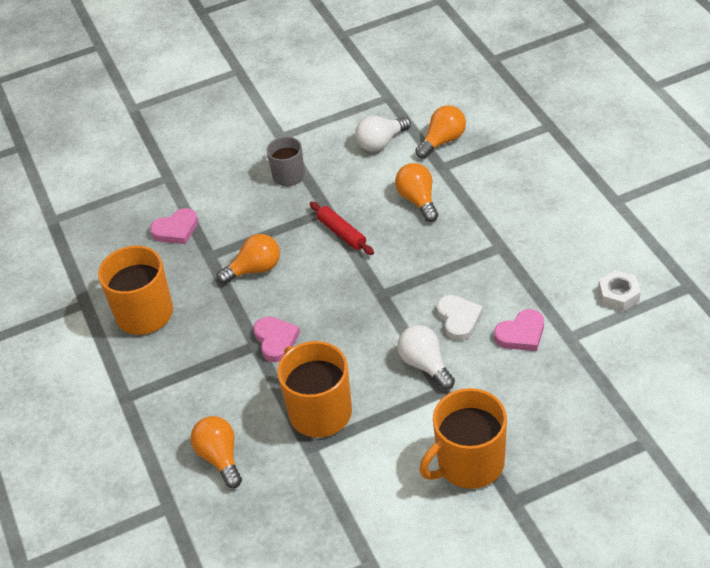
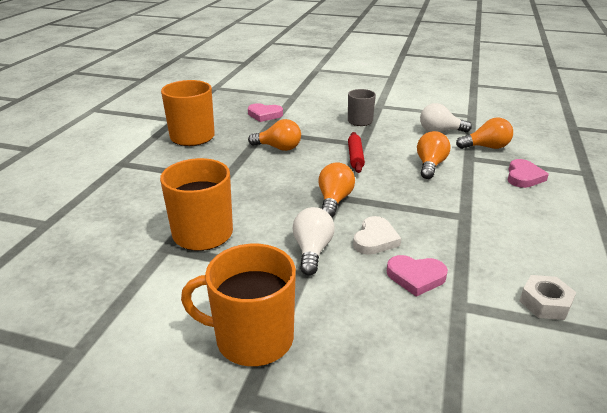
camera: 35 degrees right, 15 degrees down
(220, 457) = (112, 219): orange light bulb -> orange light bulb (334, 200)
(276, 340) = (238, 183): pink heart -> pink heart (523, 177)

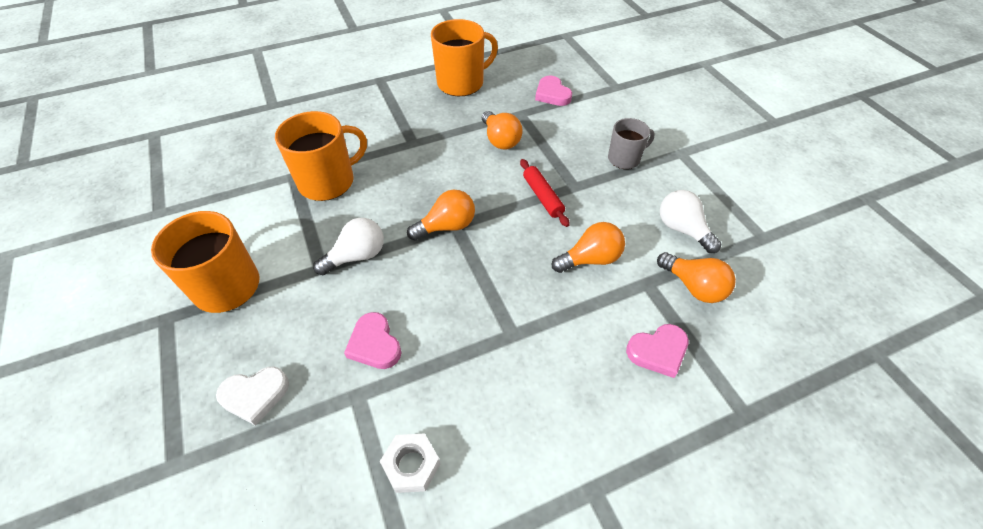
camera: 50 degrees right, 20 degrees up
(355, 157) = (543, 197): red rolling pin -> red rolling pin turned 75 degrees counterclockwise
(375, 239) = (409, 287): white heart -> white heart (255, 395)

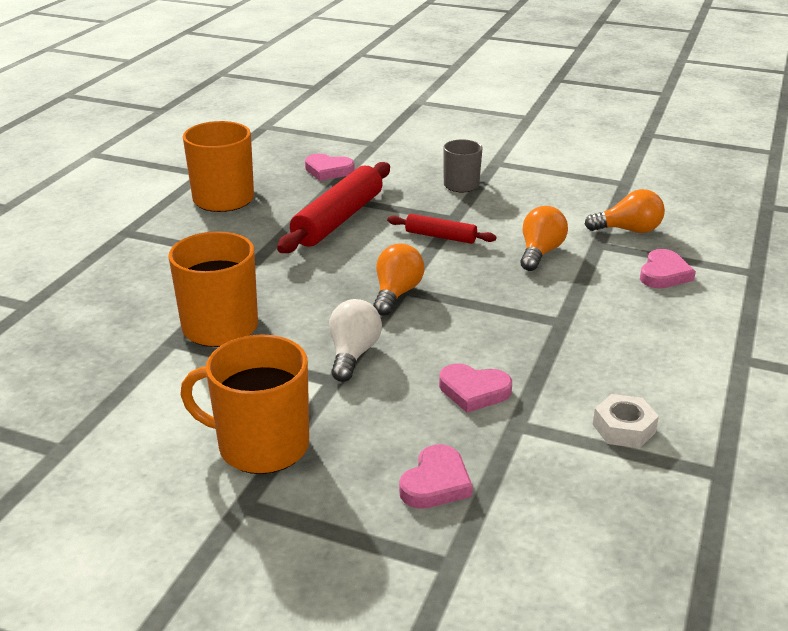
camera: 45 degrees left, 20 degrees down
(255, 395) = (436, 483): white heart -> pink heart
(500, 140) = (338, 219): orange light bulb -> red rolling pin
(682, 229) = (571, 204): white light bulb -> none

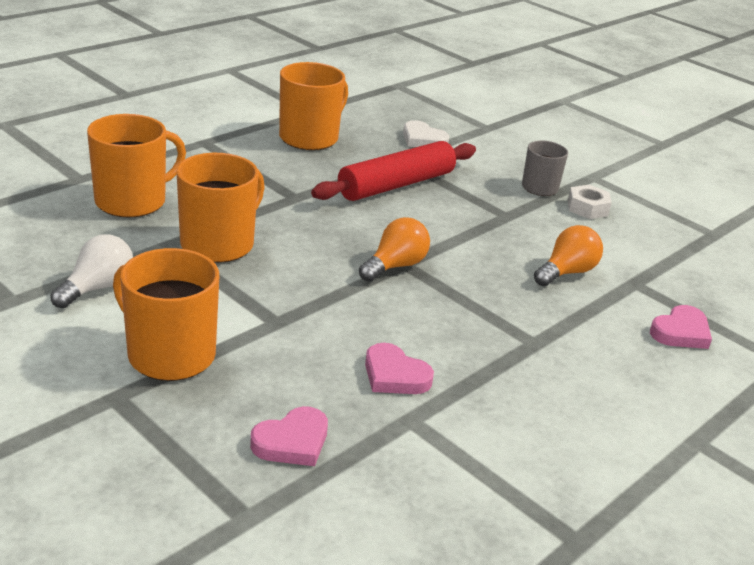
camera: 20 degrees right, 0 degrees up
(102, 311) = (132, 201): none -> orange mug
(328, 170) = (423, 139): pink heart -> white heart
(353, 354) = (311, 305): white light bulb -> white light bulb (97, 288)
(440, 236) = (480, 228): red rolling pin -> none
(623, 428) = (512, 461): white nut -> white nut (587, 208)
(628, 230) = (678, 279): orange light bulb -> none

